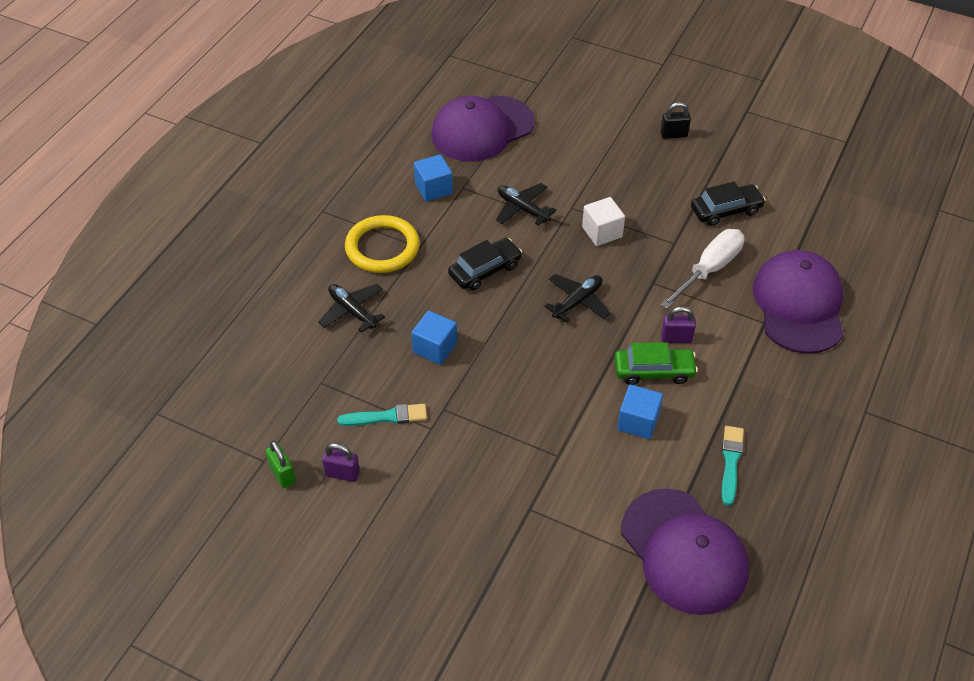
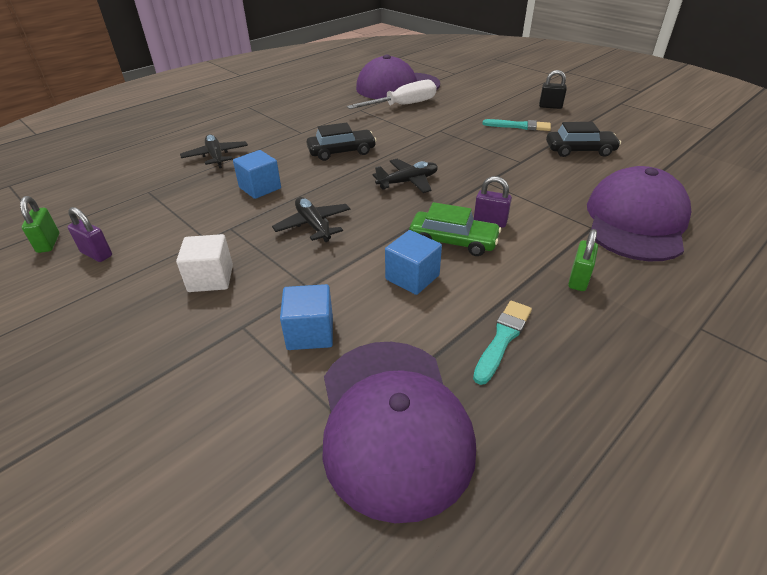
camera: 20 degrees right, 10 degrees down
(382, 247) = (272, 129): yellow ring -> none
(387, 417) = (176, 223): turquoise brush -> turquoise brush (519, 126)
(433, 188) = (338, 107): blue cube -> blue cube (310, 333)
(522, 209) = (398, 125): black plane -> black plane (313, 225)
(602, 232) = (457, 146): white cube -> white cube (211, 278)
(709, 269) = (547, 182): white screwdriver -> white screwdriver (403, 105)
(769, 387) = (578, 279): none -> green padlock

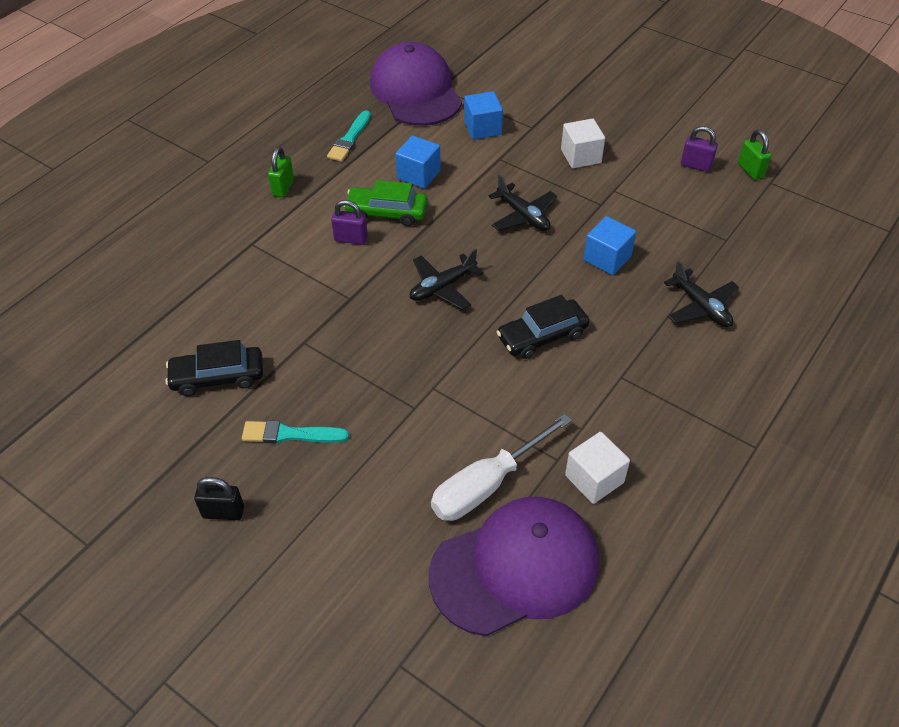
camera: 170 degrees right, 10 degrees up
(344, 103) = (594, 479): none -> white cube
(635, 221) = (205, 256): purple cap -> none

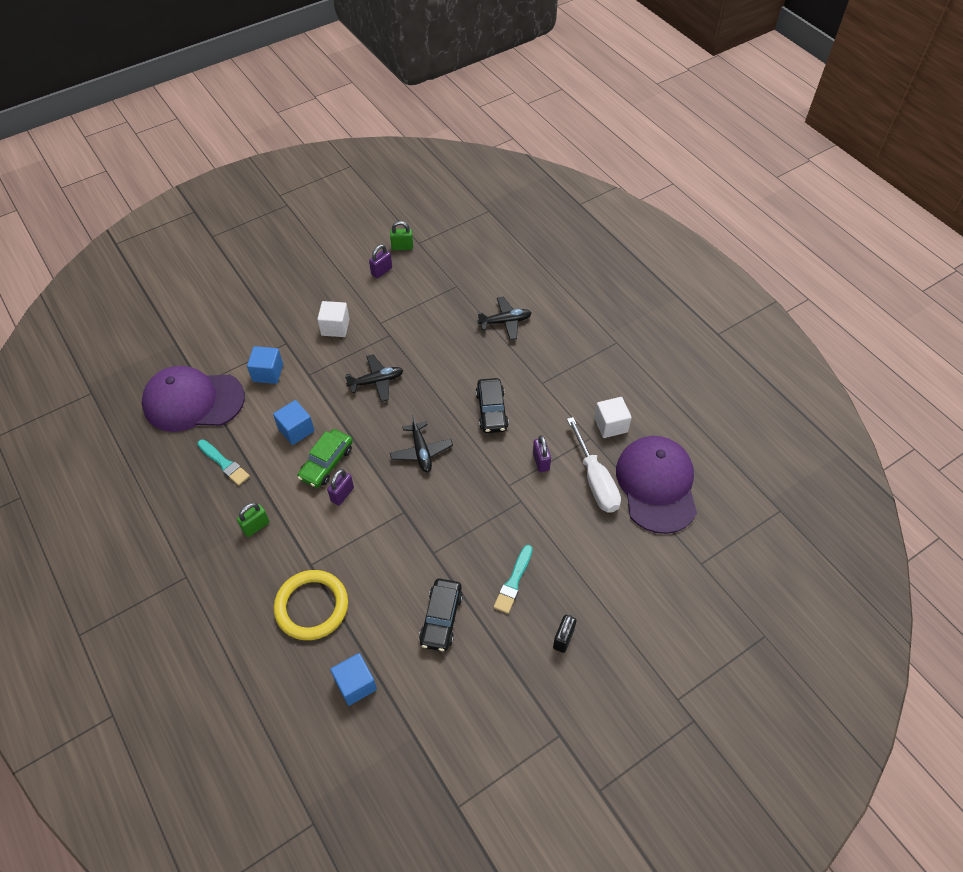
camera: 70 degrees left, 5 degrees up
(201, 262) = (312, 606): none -> yellow ring
(283, 187) = (256, 526): green padlock -> green padlock turned 75 degrees counterclockwise
(487, 412) = (541, 461): none -> purple padlock
(607, 258) = (441, 351): blue cube -> blue cube (355, 684)

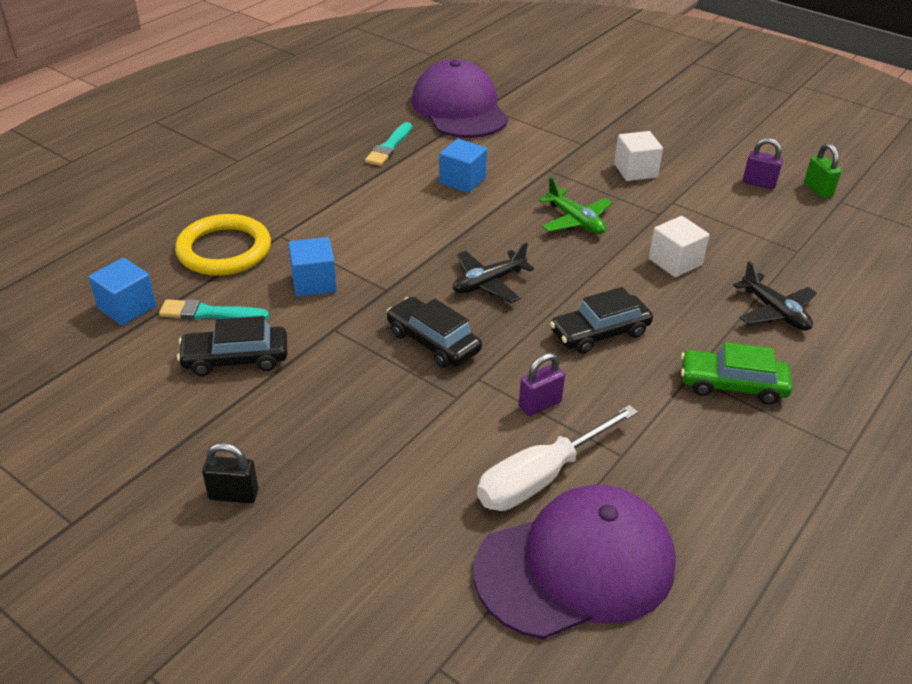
camera: 70 degrees right, 15 degrees down
(256, 526) = (317, 186): green padlock -> none
(268, 373) = (530, 143): blue cube -> blue cube (314, 283)
(326, 463) = (428, 213): green car -> green car (732, 385)
(342, 494) = (388, 235): purple padlock -> none
(376, 381) = (575, 221): black plane -> green plane
(467, 499) = (433, 342): none -> black car
(513, 582) = (315, 418): turquoise brush -> turquoise brush (209, 313)
(610, 425) = (665, 476): white cube -> white cube (675, 262)

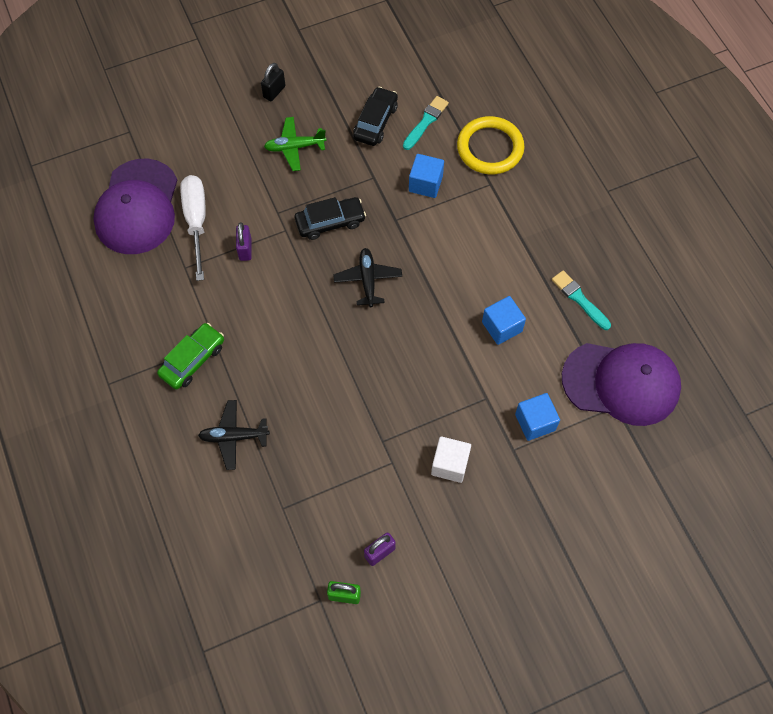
camera: 120 degrees right, 25 degrees up
(127, 307) = (455, 85): blue cube -> blue cube (535, 422)
(575, 221) = (406, 375): green plane -> green plane (295, 147)
(600, 333) = (281, 316): black car -> none
(675, 262) = (321, 410): white cube -> none

